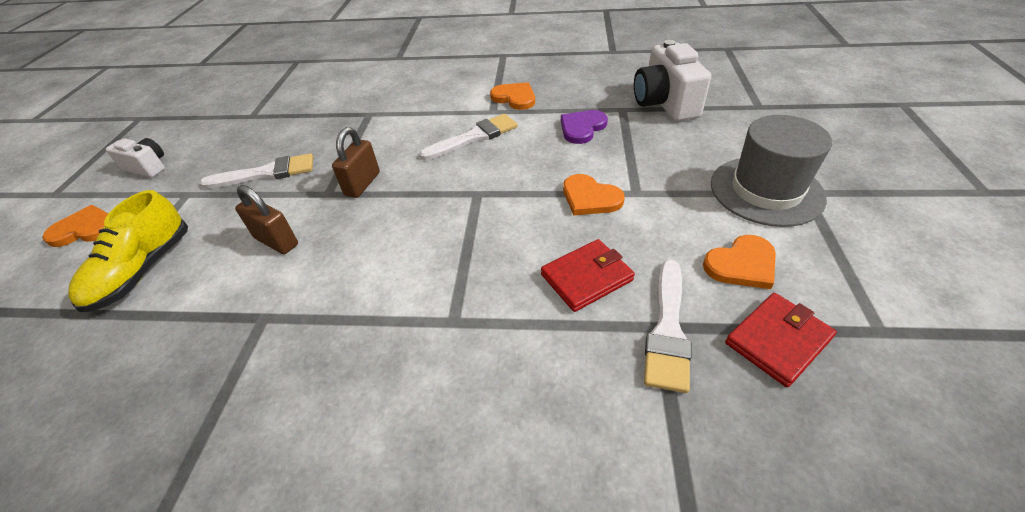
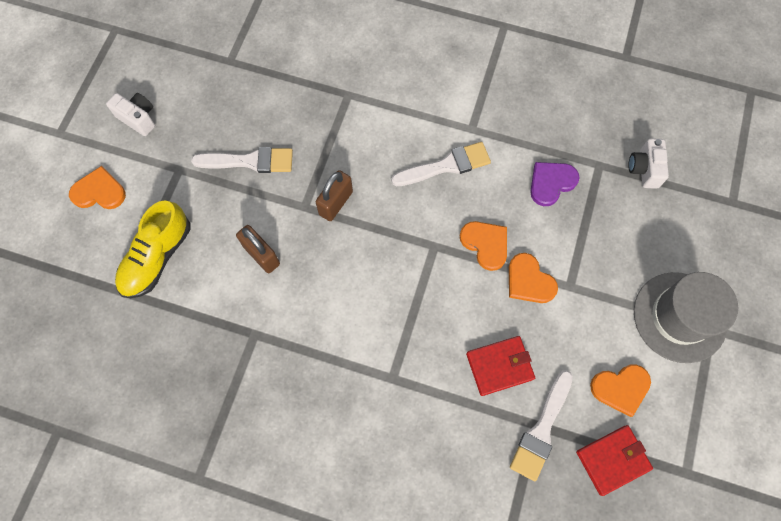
camera: 10 degrees right, 25 degrees up
(515, 98) = (498, 112): orange heart -> orange heart (485, 244)
(665, 103) = (644, 169): white camera -> white camera, size x0.57

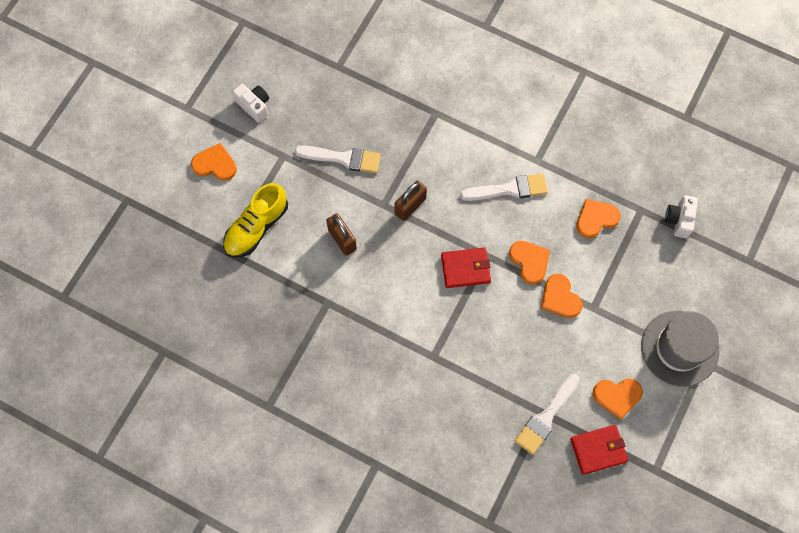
camera: 10 degrees right, 0 degrees up
(499, 366) = (522, 362): red wallet -> red wallet (465, 269)
(551, 183) = (596, 219): purple heart -> orange heart

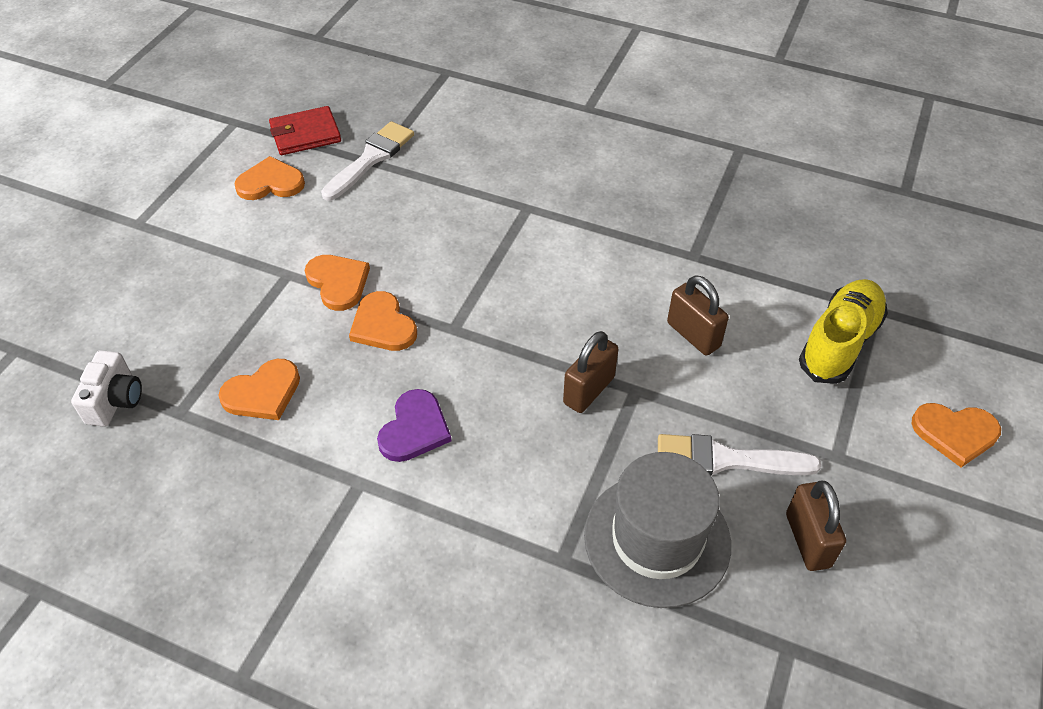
camera: 175 degrees right, 20 degrees down
(254, 106) = (931, 546): white camera -> none
(314, 113) = (807, 540): none -> brown padlock
(465, 269) = (487, 309): red wallet -> none
(509, 189) = (414, 429): white brush -> purple heart
(679, 348) = (167, 236): grey hat -> grey hat (657, 539)

